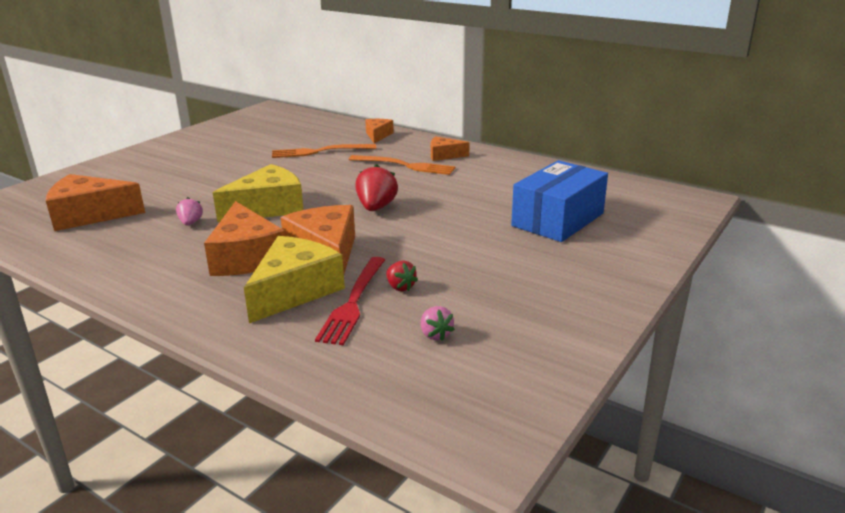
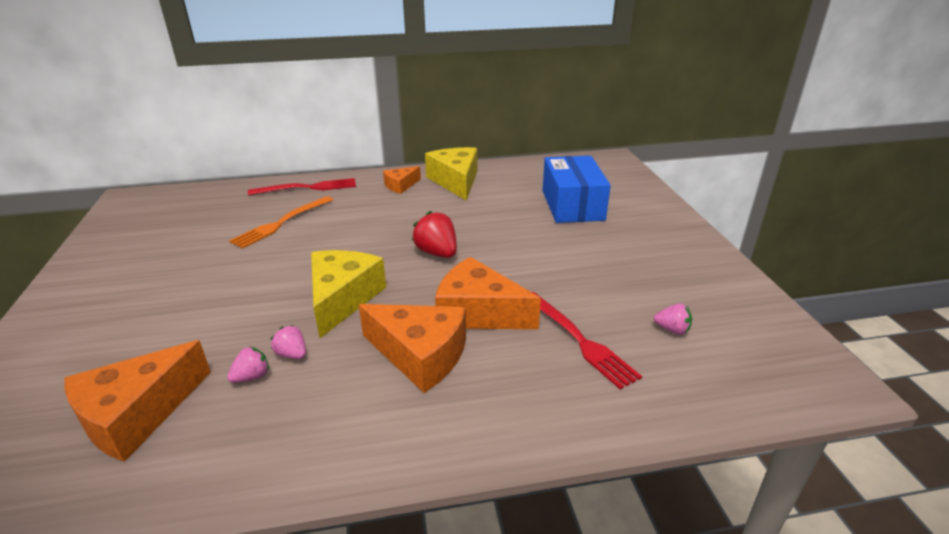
camera: 45 degrees left, 5 degrees up
(156, 224) = (252, 377): none -> pink strawberry
(294, 291) = (521, 359): yellow cheese -> yellow cheese (455, 181)
(378, 135) = (308, 188): orange cheese -> red fork
(400, 287) = (583, 308): red strawberry -> none
(405, 166) = (387, 206): orange fork -> none

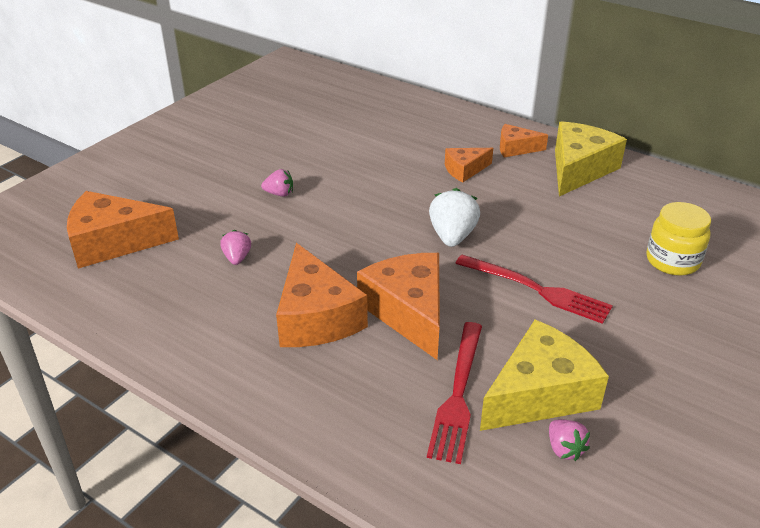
camera: 45 degrees right, 5 degrees up
(252, 377) = (196, 258): pink strawberry -> pink strawberry (279, 194)
(281, 223) = (364, 139): orange fork -> none
(308, 188) = (429, 112): red fork -> red fork (537, 290)
(342, 299) = (323, 234): yellow cheese -> yellow cheese (539, 394)
(386, 211) = (465, 170): none -> orange cheese
(437, 253) = (452, 236): red strawberry -> white strawberry
(572, 205) = (672, 261): blue box -> yellow jar

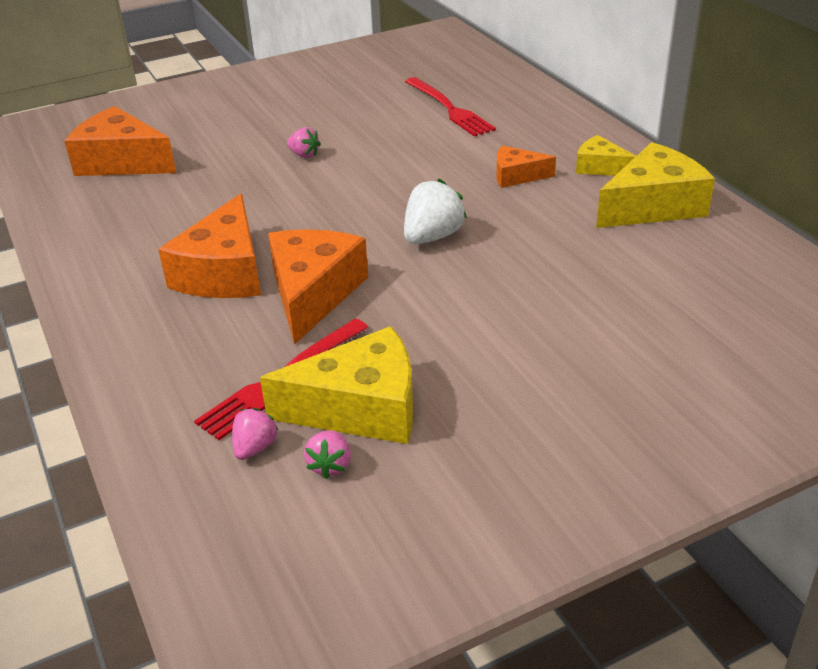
camera: 30 degrees right, 0 degrees up
(237, 258) = (208, 202): pink strawberry -> pink strawberry (255, 447)
(516, 148) = (600, 167): orange cheese -> yellow cheese
(537, 290) = (466, 312): red fork -> red fork (449, 109)
(672, 261) = (660, 329): yellow jar -> none

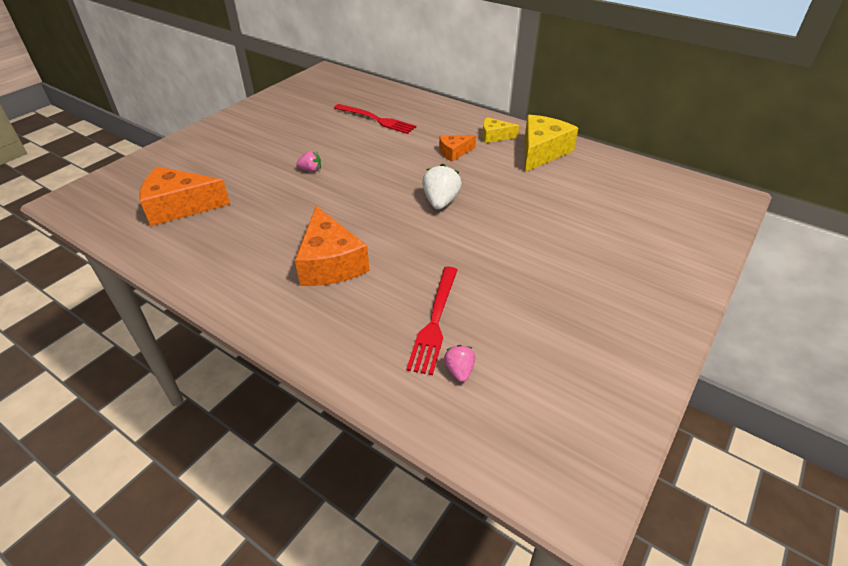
camera: 30 degrees left, 5 degrees up
(313, 294) = (402, 259): orange cheese -> none
(330, 465) = (514, 363): pink strawberry -> none
(360, 408) = (498, 321): yellow cheese -> none

